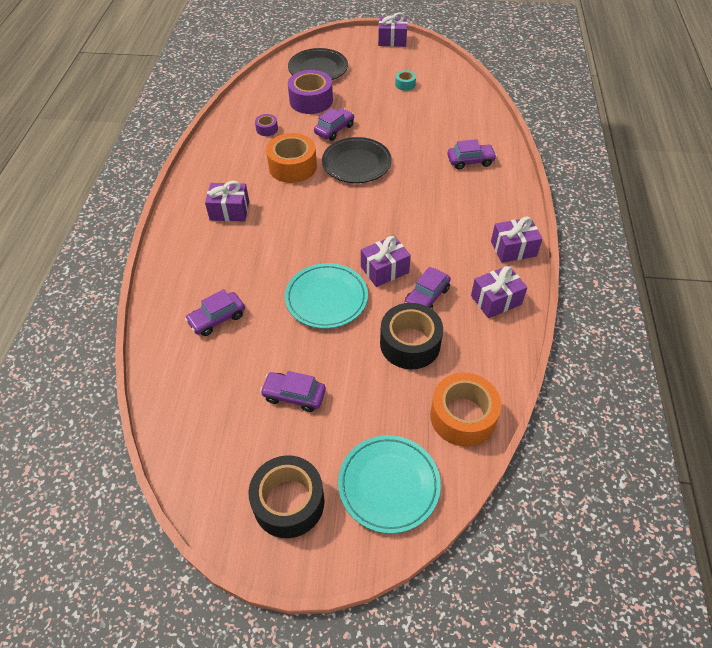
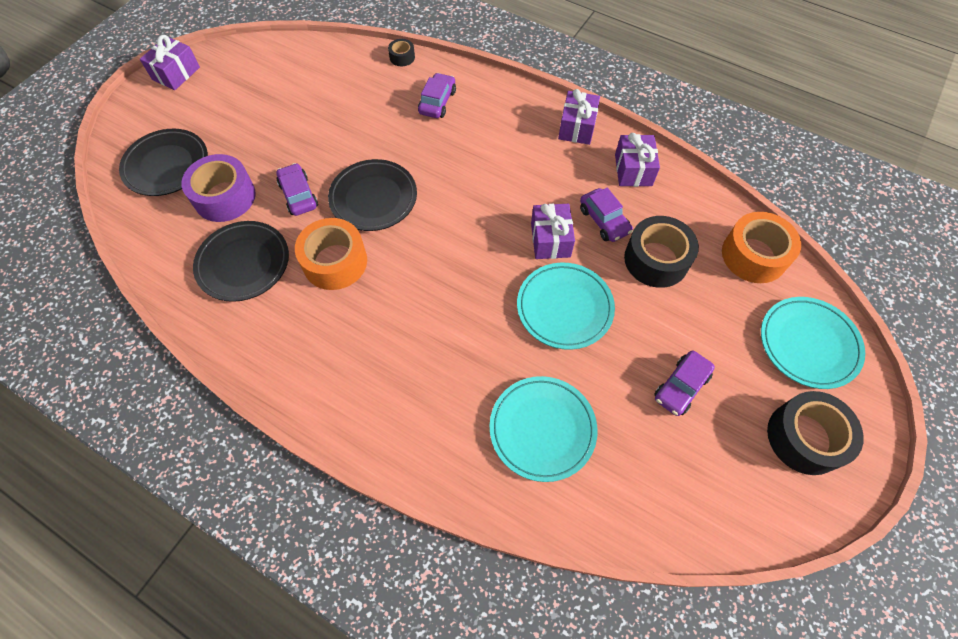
camera: 65 degrees left, 10 degrees up
(217, 318) = (542, 429): purple car -> turquoise plate
(229, 211) = (370, 357): purple gift -> none
(267, 129) = (243, 263): purple tape -> black plate
(405, 84) = (270, 98): turquoise tape -> none
(498, 127) = (402, 57): none -> black tape

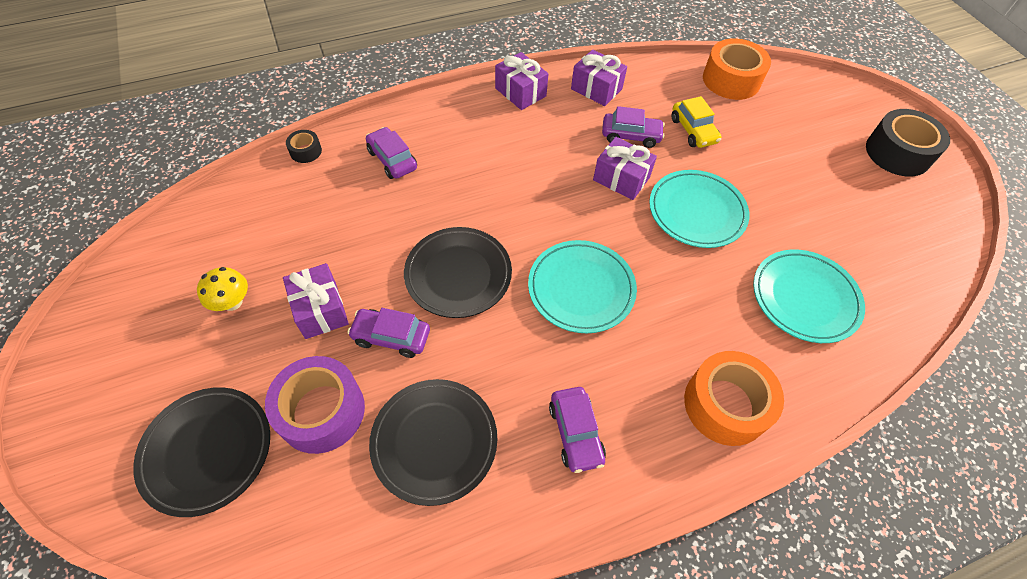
camera: 55 degrees left, 5 degrees down
(176, 73) = (69, 363): purple gift -> purple gift (321, 310)
(263, 107) = (232, 302): none -> yellow mushroom
(335, 262) = (507, 352): orange tape -> orange tape (725, 405)
(656, 259) = (693, 130): black tape -> yellow car
(681, 387) = (817, 189): purple car -> purple car (575, 433)
(808, 344) = (824, 103): turquoise plate -> turquoise plate (581, 289)

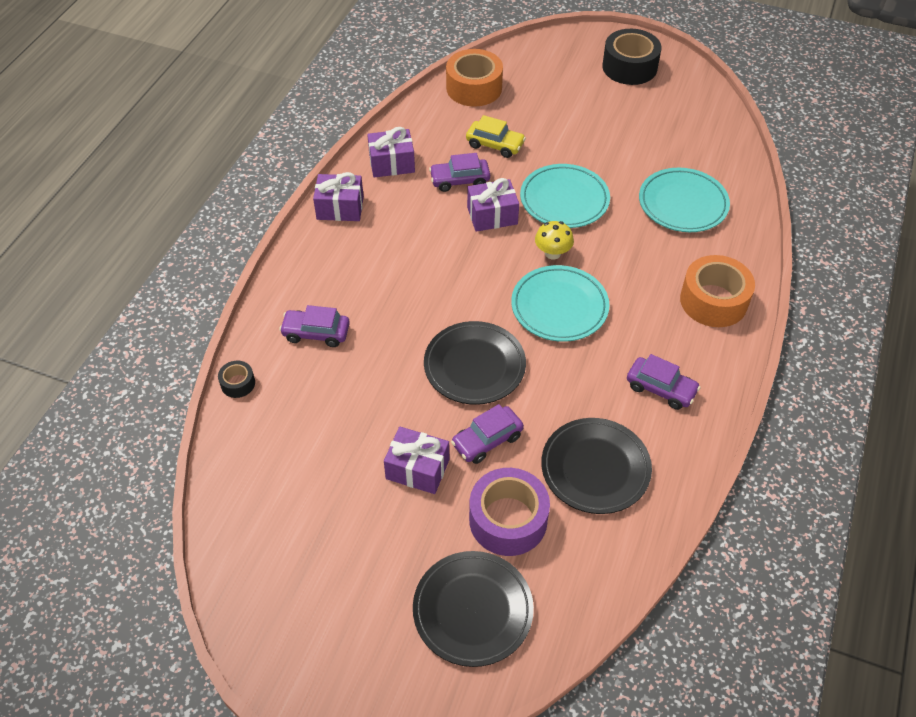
camera: 45 degrees left, 5 degrees down
(232, 302) = (348, 523): yellow mushroom -> yellow mushroom (552, 253)
(630, 136) = (460, 180): purple car -> purple car turned 150 degrees counterclockwise

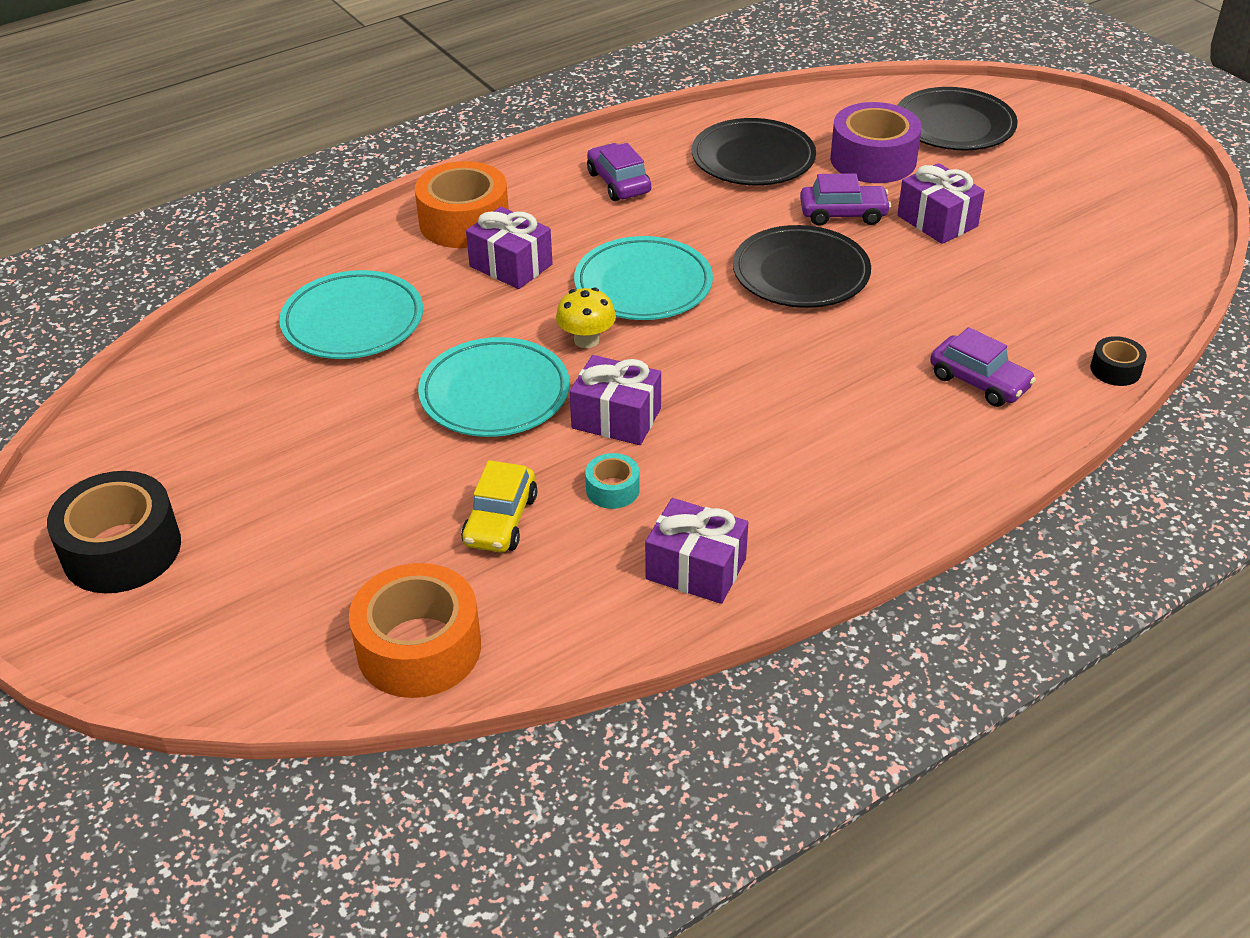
camera: 145 degrees left, 10 degrees down
(340, 208) = (837, 533): purple gift -> purple gift (511, 265)
(460, 180) = (612, 489): purple car -> turquoise tape
(495, 145) = (500, 520): yellow car -> yellow car turned 135 degrees counterclockwise

